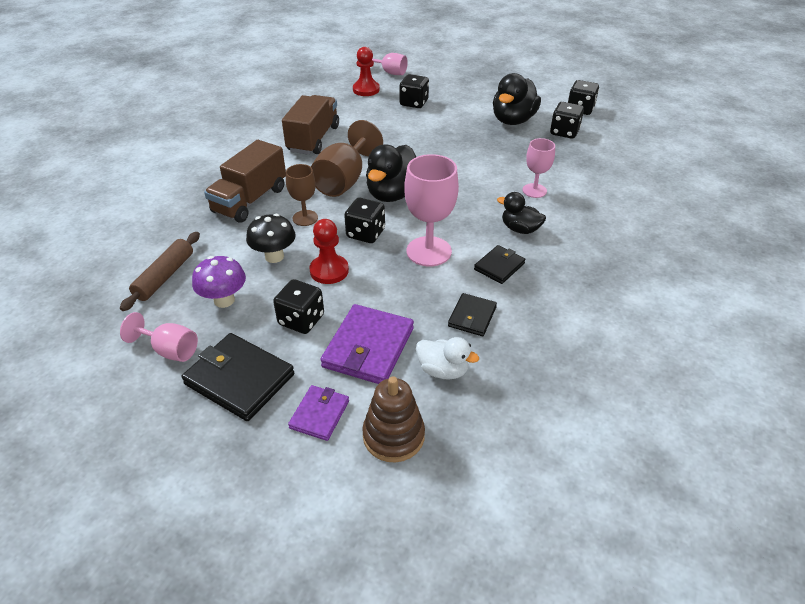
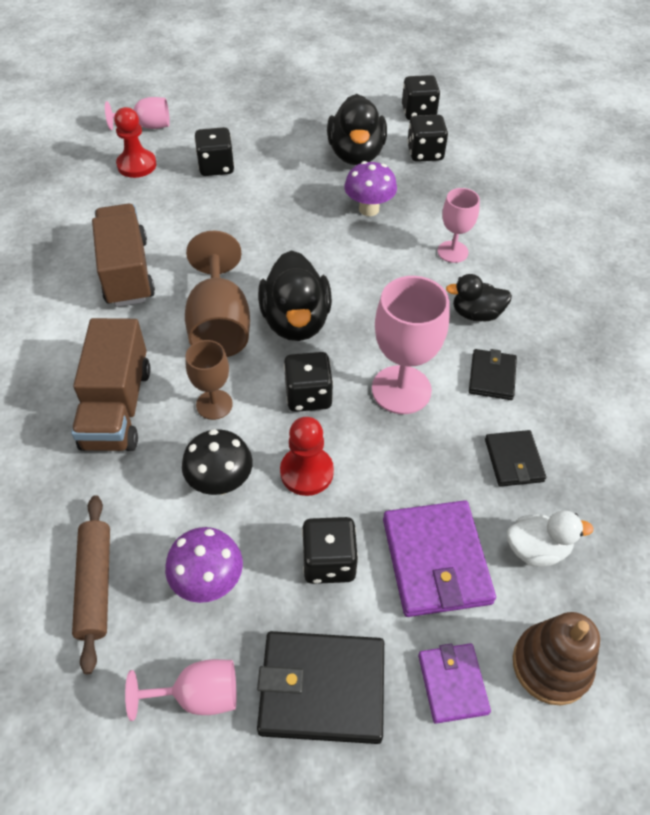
camera: 30 degrees left, 10 degrees up
(495, 151) = (369, 209): none -> purple mushroom

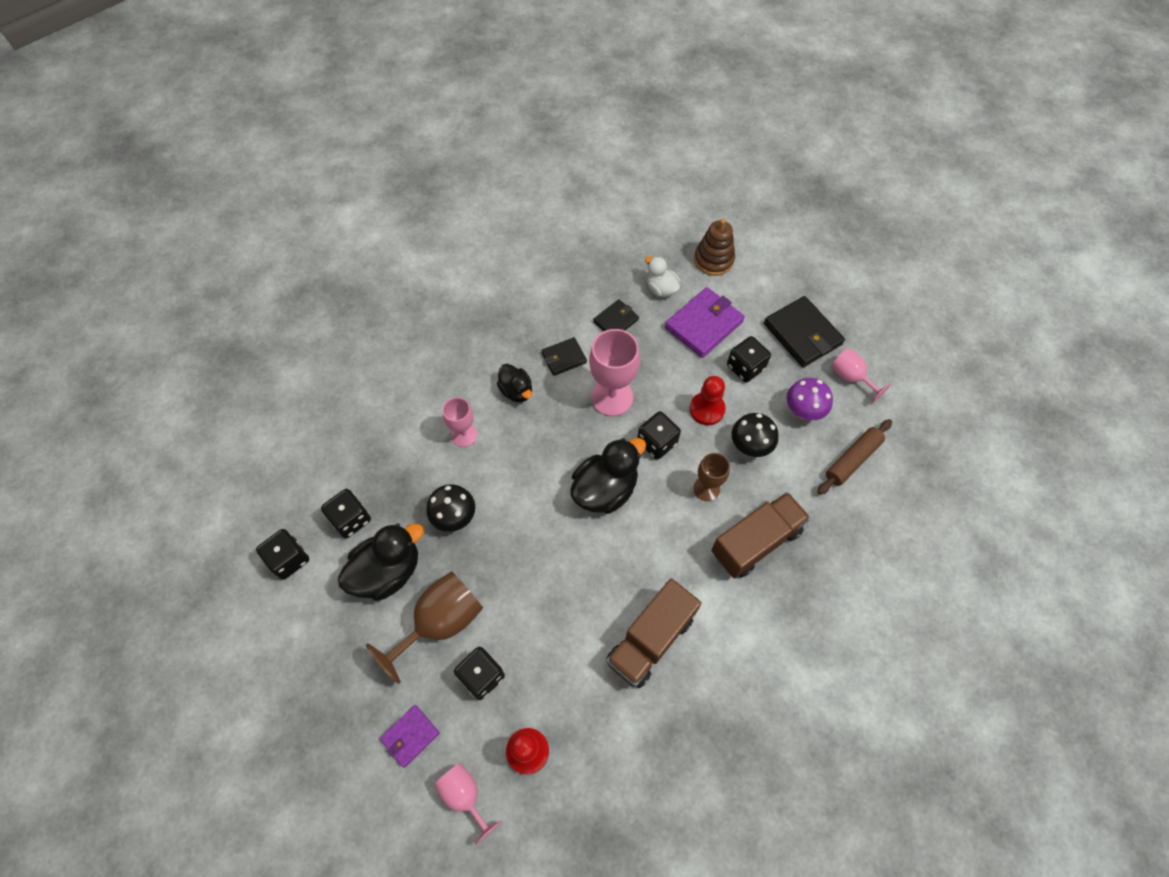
camera: 125 degrees left, 10 degrees up
(219, 324) = (645, 534): brown goblet -> brown goblet (440, 623)
(369, 209) = (454, 517): purple mushroom -> black mushroom
(452, 684) = (754, 289): purple wallet -> purple wallet (410, 736)

